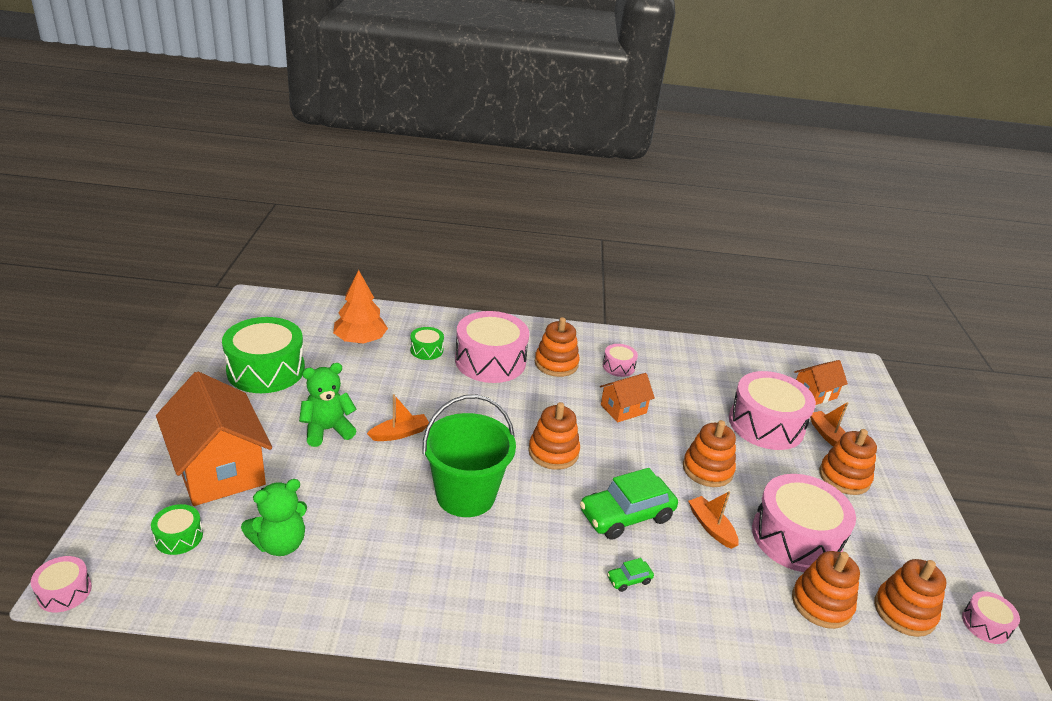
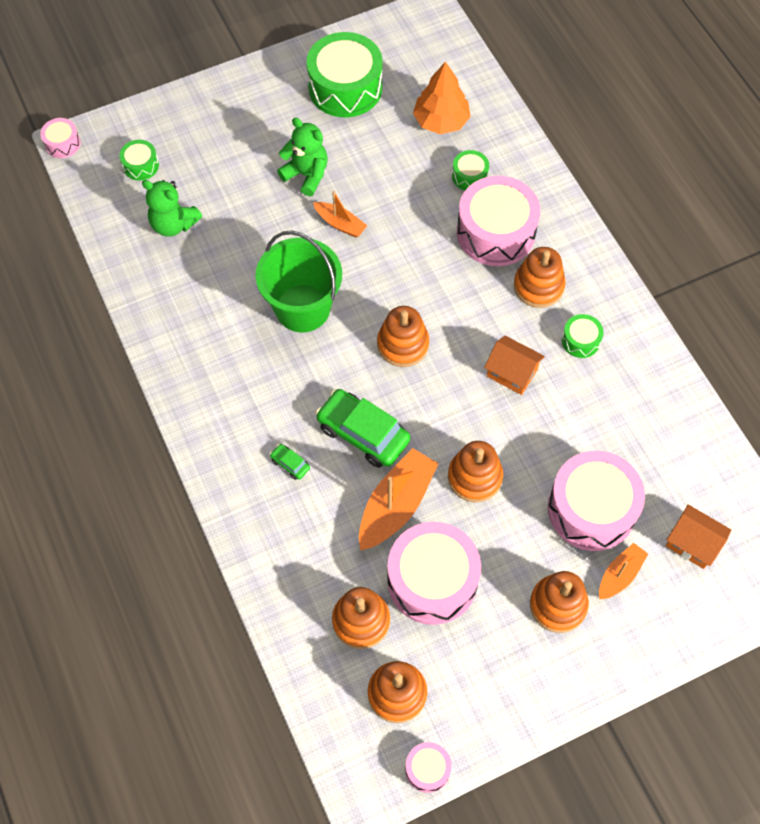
camera: 65 degrees right, 30 degrees up
(219, 469) = (216, 140): orange house -> none
(618, 366) = (580, 340): pink drum -> green drum
(711, 527) = (396, 505): orange boat -> orange boat, size x1.75

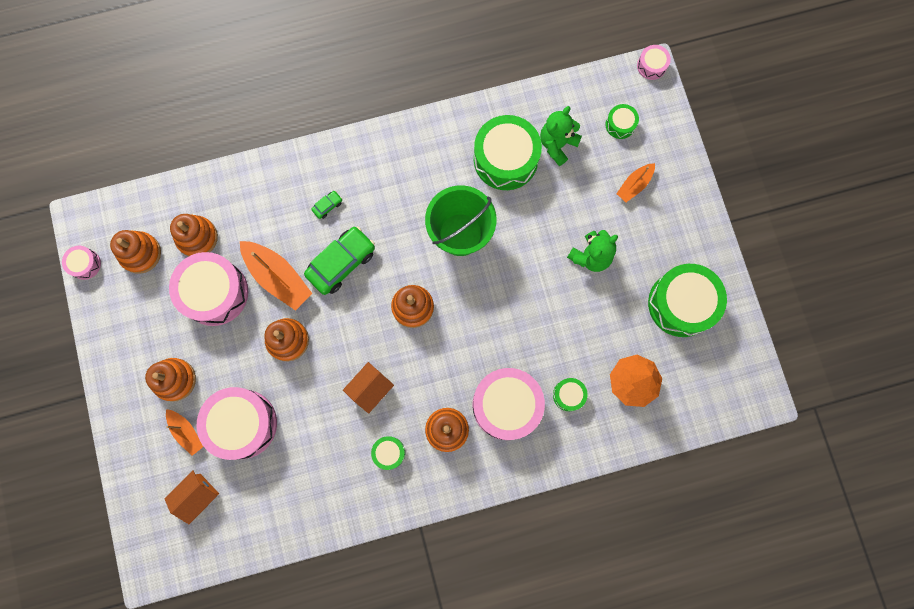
camera: 100 degrees right, 15 degrees up
(199, 274) = (505, 159): none -> green drum
(340, 224) = (536, 276): orange boat -> orange boat (634, 185)

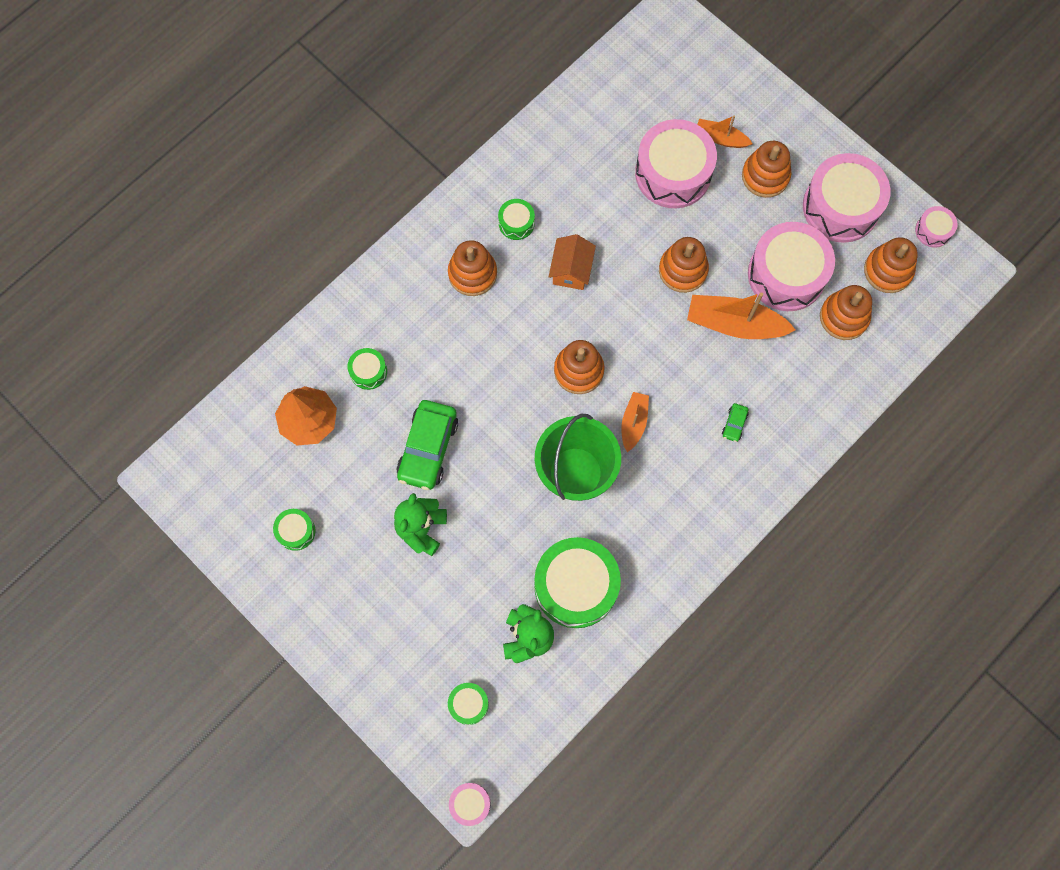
camera: 150 degrees right, 5 degrees down
(197, 495) = (671, 93): orange house -> none
(341, 263) = (680, 374): green car -> green car (428, 448)
(506, 405) = (426, 328): pink drum -> pink drum (841, 207)
(634, 185) = (415, 638): orange boat -> orange boat (633, 423)
(681, 304) = (296, 531): green drum -> green drum, size x0.47

